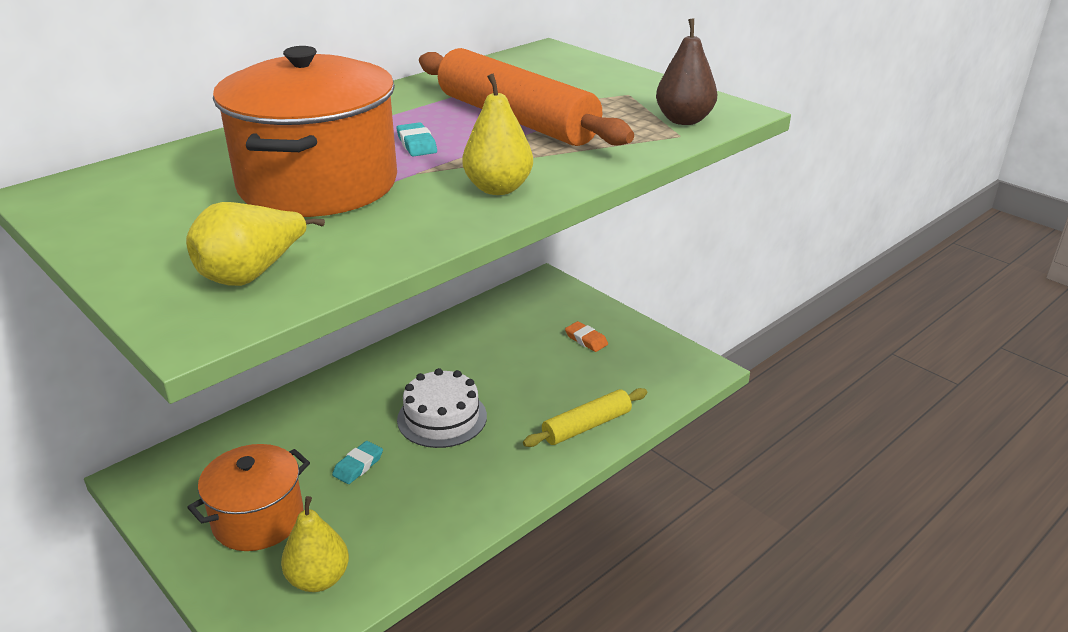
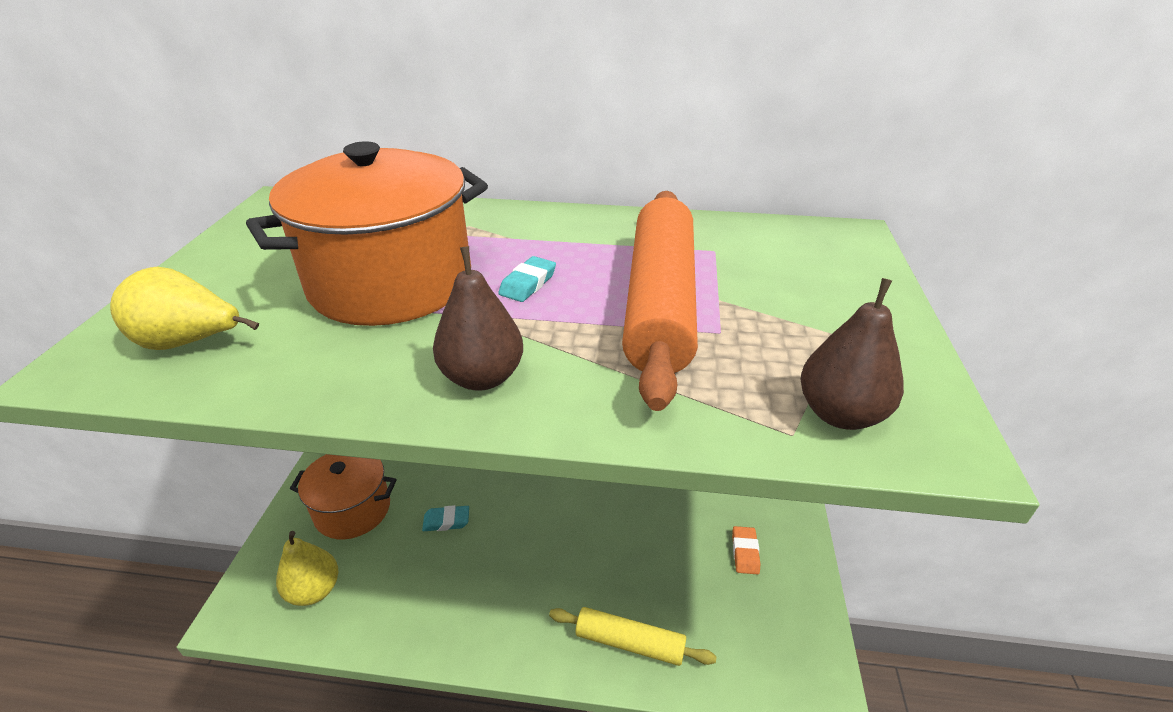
camera: 50 degrees right, 5 degrees up
(442, 418) = (542, 529): white cake -> none
(498, 188) = (482, 377): yellow pear -> brown pear

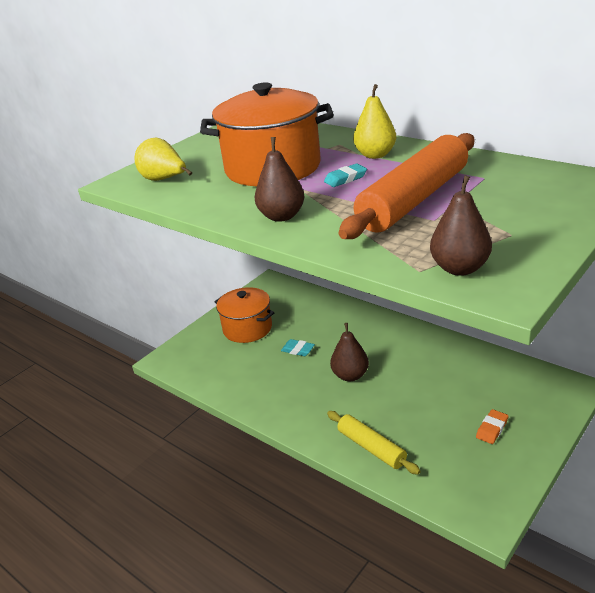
camera: 35 degrees right, 5 degrees down
(314, 590) = (207, 361): yellow pear -> yellow pear (375, 155)
(539, 537) = (350, 375): none -> brown pear

